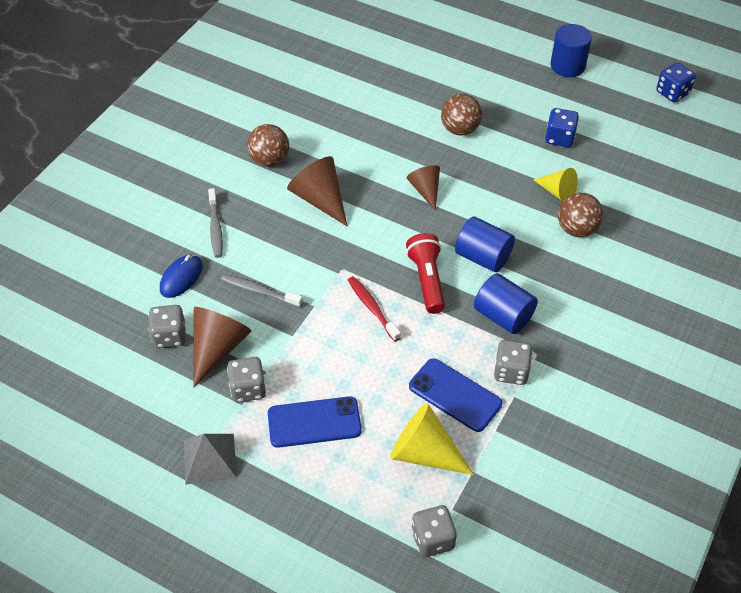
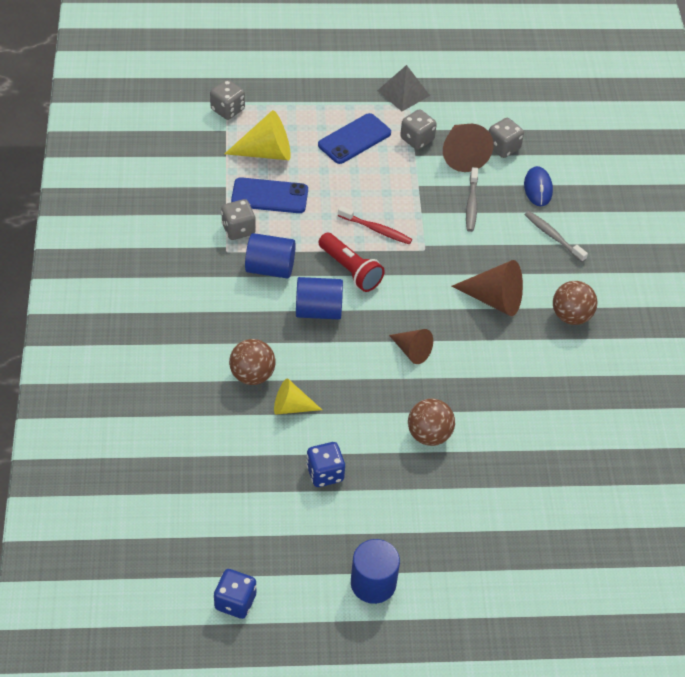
camera: 145 degrees right, 0 degrees up
(259, 291) = (471, 204): grey toothbrush -> grey toothbrush turned 105 degrees clockwise

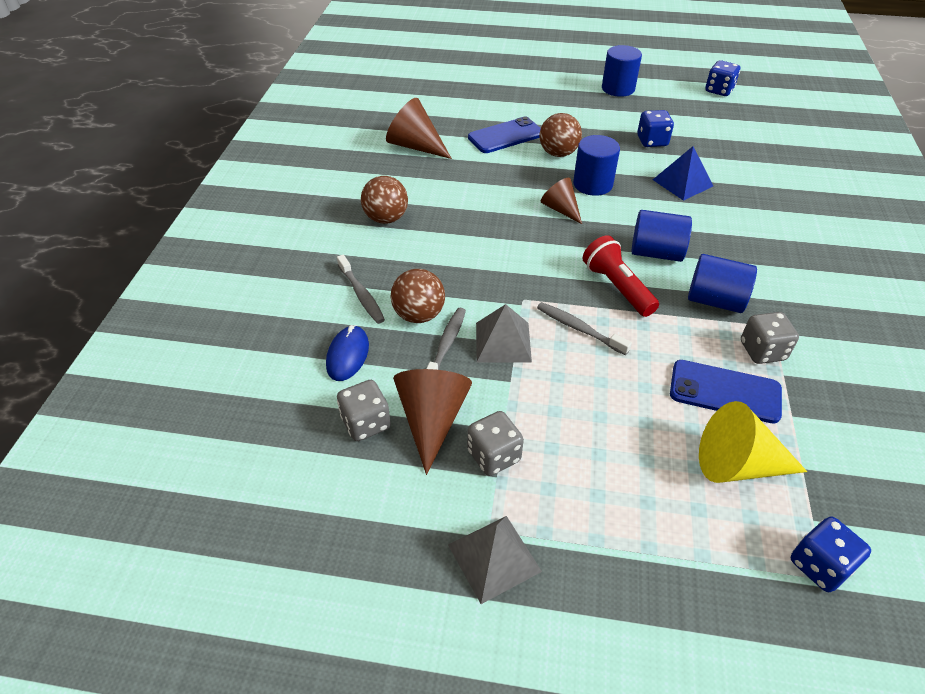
camera: 165 degrees left, 5 degrees down
(227, 110) = (819, 565): grey dice -> blue dice
(252, 375) = (723, 208): brown ball -> brown ball (419, 315)
(291, 407) = (682, 183): yellow cone -> blue pyramid
(354, 139) = (594, 470): blue phone -> blue phone (505, 136)
(376, 230) = (579, 328): red toothbrush -> grey toothbrush
(385, 390) = (592, 184): none -> blue cylinder
(431, 212) = (503, 342): none -> grey pyramid
(494, 299) = (460, 241): brown cone -> brown cone (416, 146)

